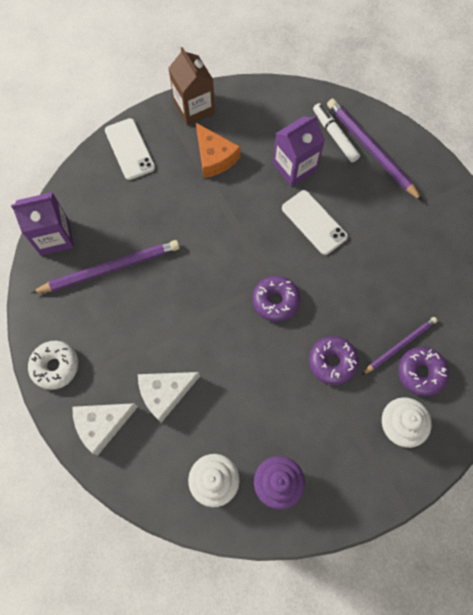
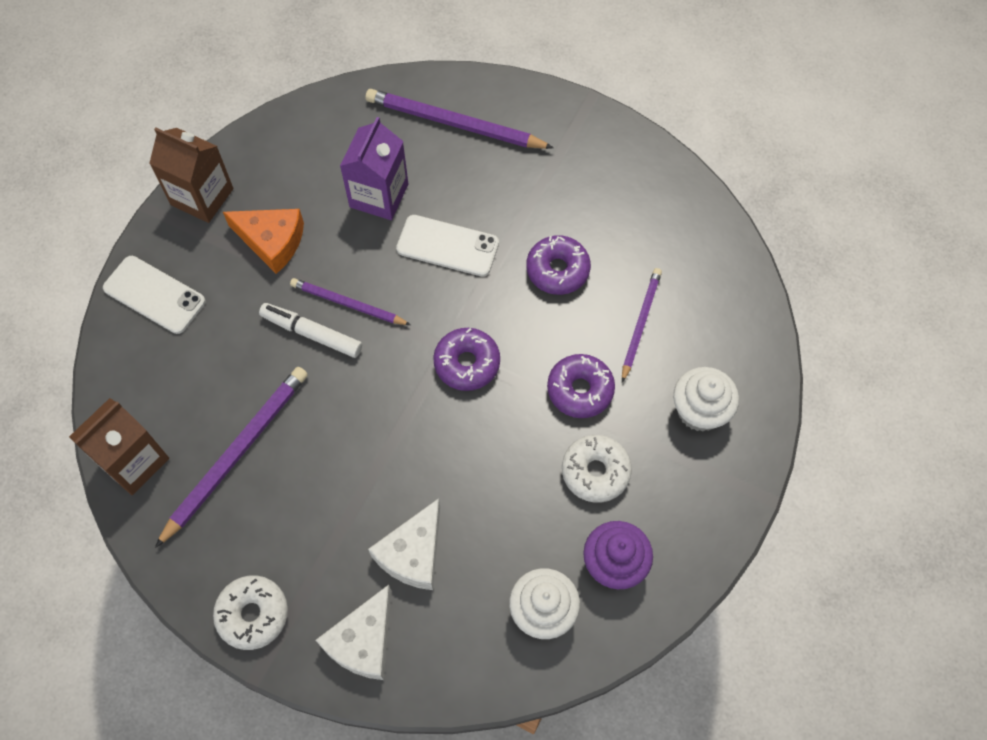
camera: 35 degrees left, 5 degrees down
(54, 237) = (134, 461): purple carton -> brown carton
(231, 221) = (348, 304): none -> purple pencil
(306, 418) = (595, 472): none -> white donut
(335, 136) = (401, 131): white marker -> white marker (312, 333)
(421, 373) = (683, 339): purple donut -> purple donut (557, 270)

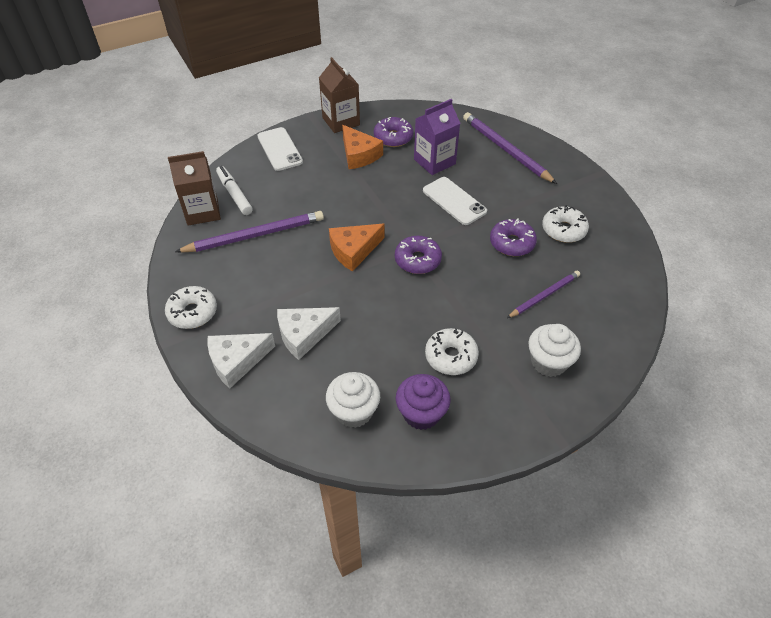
camera: 35 degrees right, 15 degrees down
(312, 333) = (343, 203): white marker -> white marker (234, 194)
(348, 304) = (374, 200): purple pencil -> none
(380, 398) = (354, 251): none -> orange cheese
(580, 390) = (476, 309): purple donut -> purple donut (393, 137)
(602, 214) = (563, 230): none -> white donut

